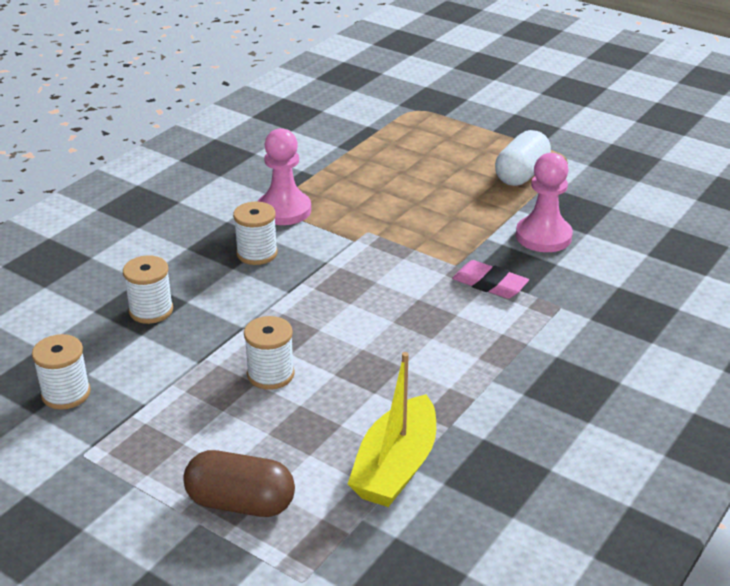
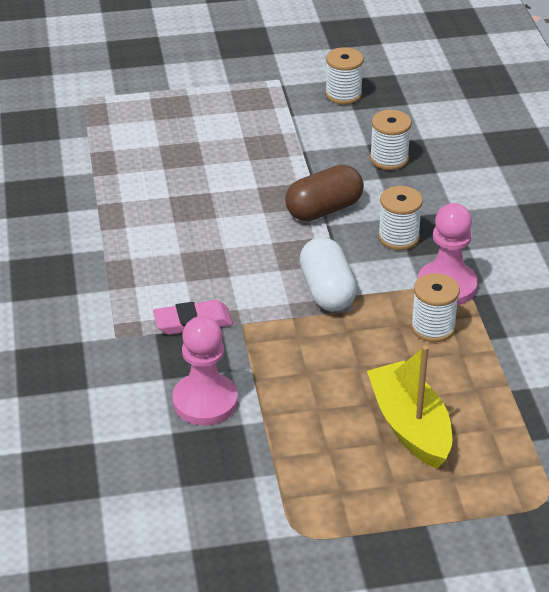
camera: 135 degrees right, 5 degrees up
(240, 503) = (161, 106): brown capsule -> brown capsule (324, 209)
(270, 374) = (248, 169): white spool -> white spool (433, 327)
(395, 467) = (101, 166): yellow boat -> yellow boat (410, 426)
(521, 174) = (314, 471): white capsule -> white capsule (327, 291)

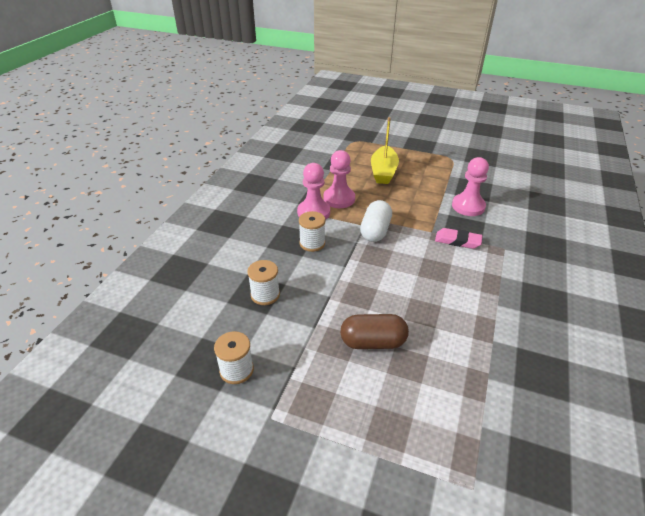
camera: 150 degrees left, 0 degrees up
(324, 209) = (338, 276): brown capsule -> brown capsule (373, 342)
(433, 327) = (339, 199): white spool -> pink pawn

